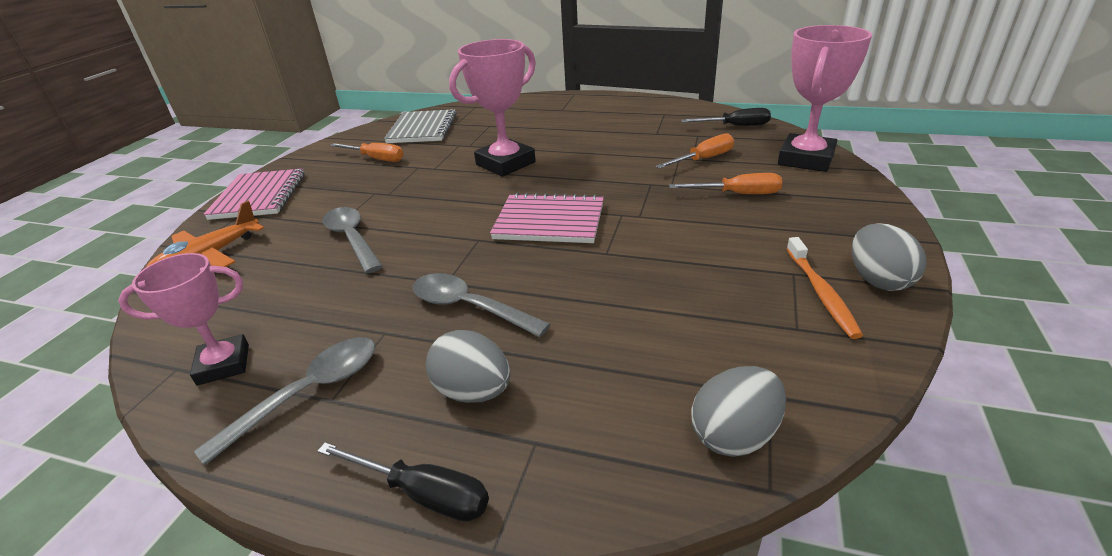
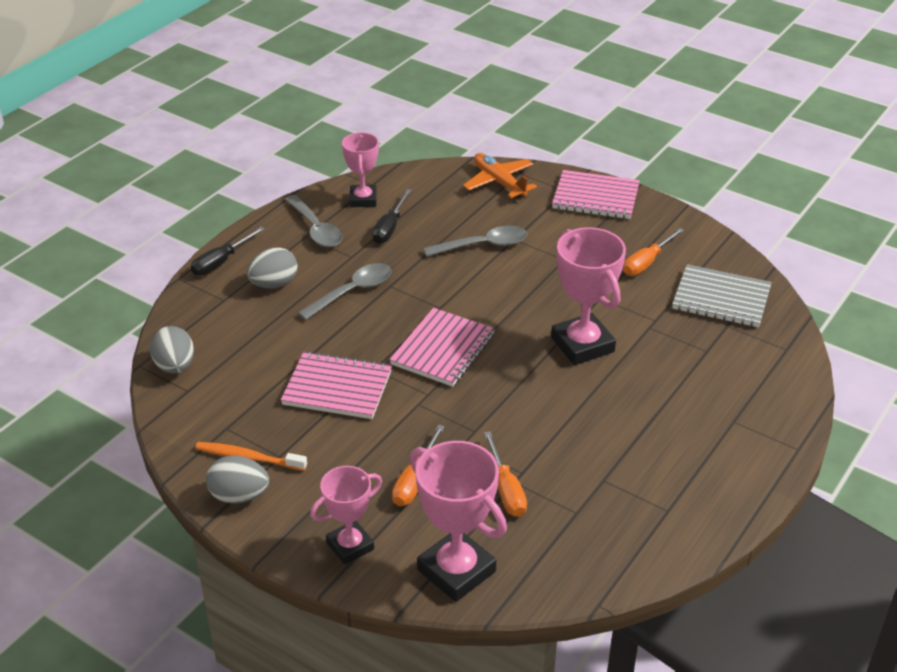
camera: 105 degrees right, 5 degrees up
(655, 267) = (337, 388): none -> pink notebook
(735, 126) = (585, 558): black screwdriver -> black screwdriver (390, 228)
(846, 203) = (350, 546): none -> pink trophy

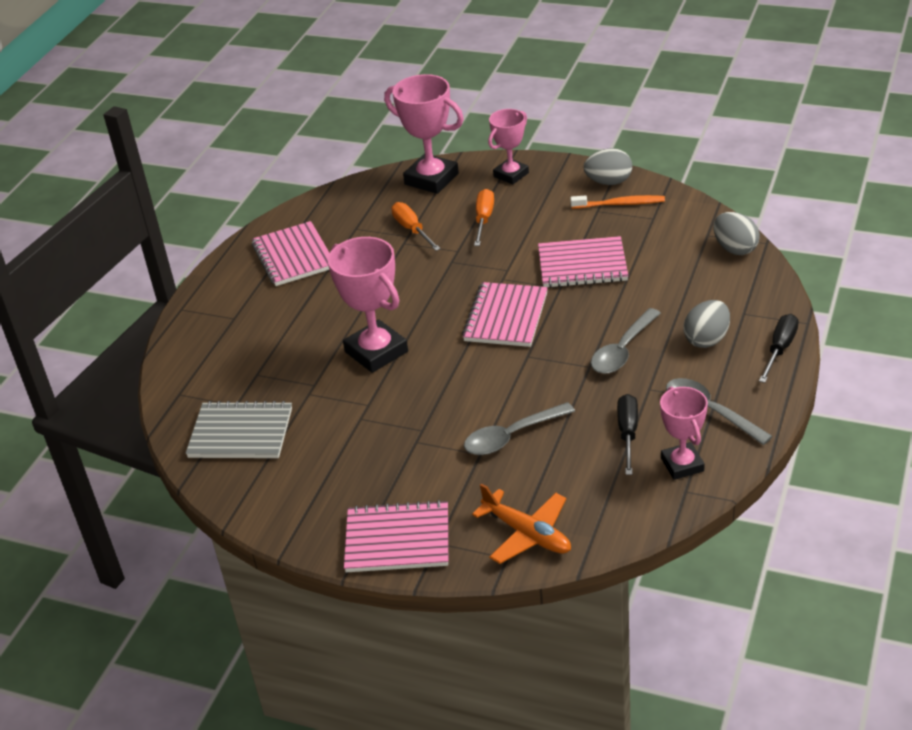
camera: 170 degrees right, 0 degrees up
(647, 262) = (323, 459): orange screwdriver -> none
(660, 488) = (293, 256): none -> pink notebook

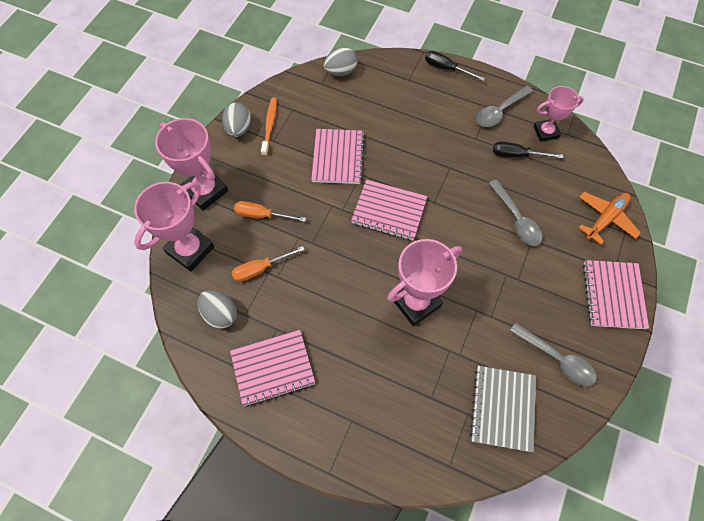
camera: 90 degrees left, 25 degrees up
(511, 175) = (205, 191): pink trophy -> pink trophy, size x1.57
(623, 350) = (436, 147): grey spoon -> grey spoon (556, 359)
(706, 339) = (432, 102): grey egg -> grey egg (220, 314)

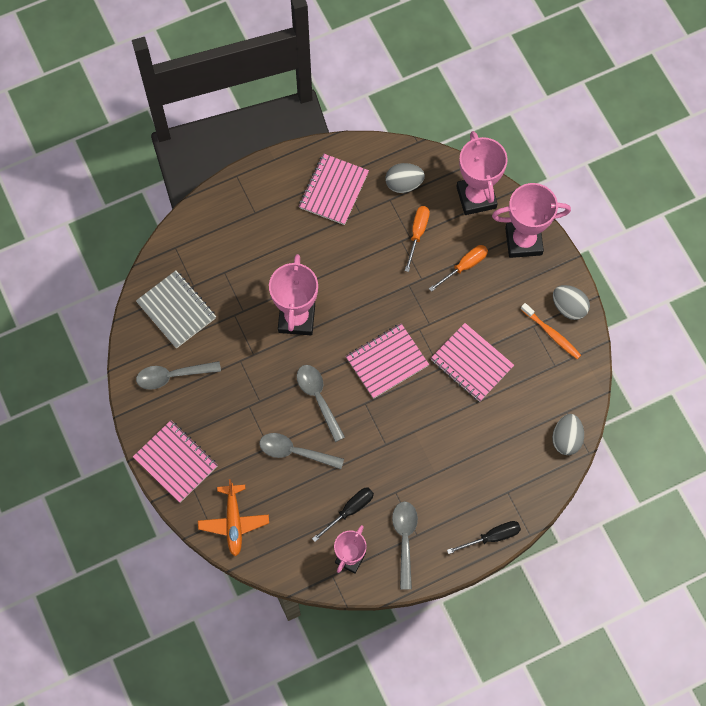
camera: 130 degrees right, 5 degrees up
(462, 235) = (318, 398): none -> grey spoon

